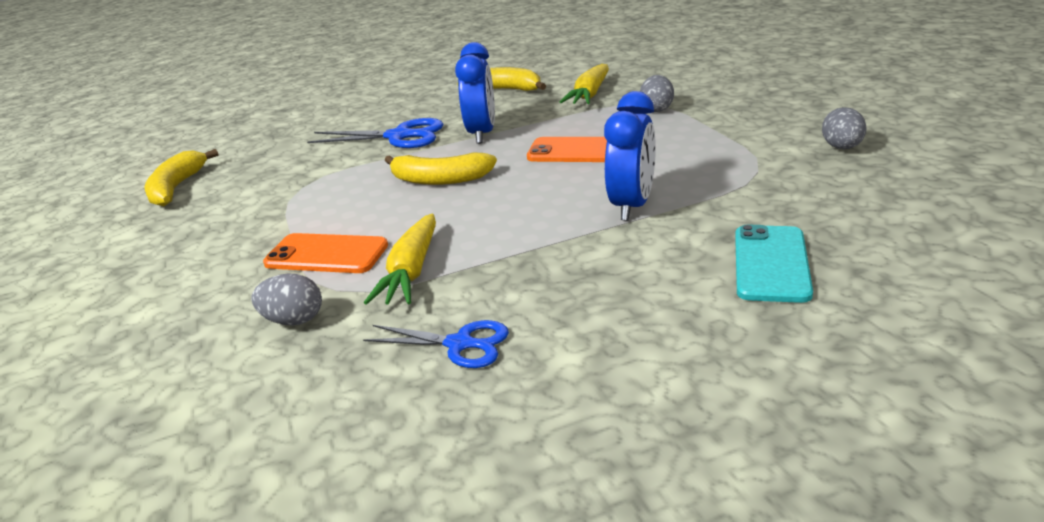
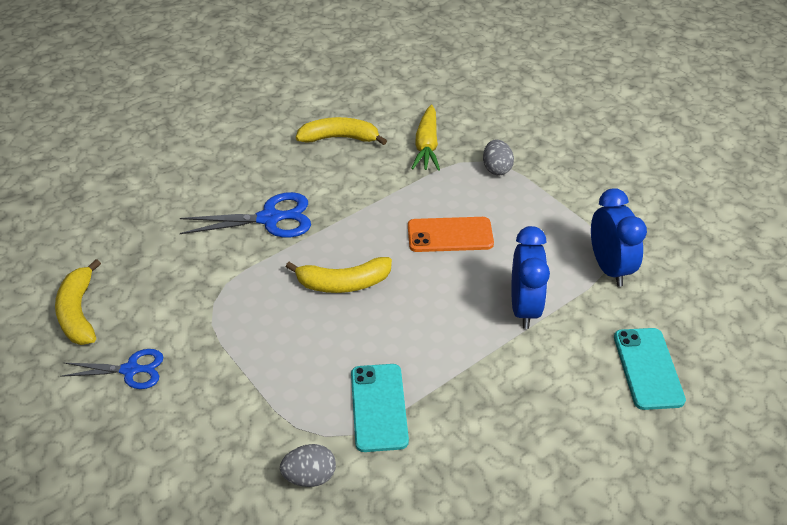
camera: 20 degrees left, 15 degrees up
(326, 254) = (292, 394): orange phone -> none
(411, 272) = (378, 407): yellow carrot -> turquoise phone
(459, 344) = (457, 483): blue scissors -> blue scissors (130, 370)
(482, 134) = (350, 212): blue clock -> blue clock (609, 268)
(842, 148) = (661, 221): grey egg -> none

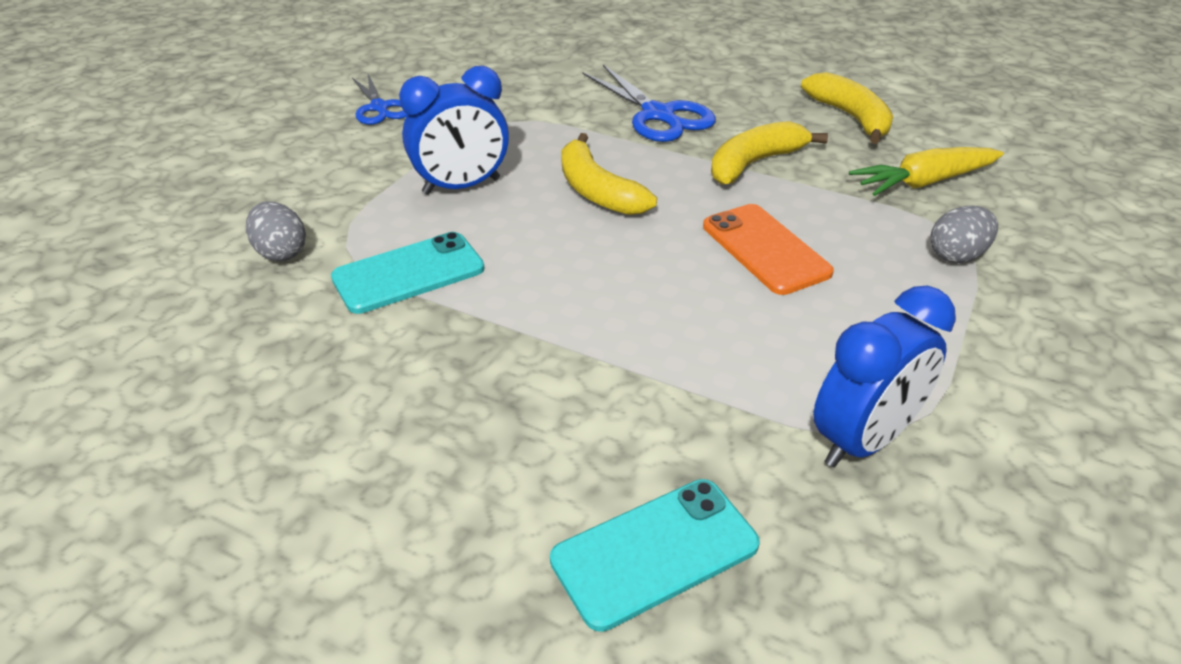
camera: 65 degrees right, 5 degrees down
(79, 312) = (436, 62): yellow banana -> yellow banana (754, 163)
(524, 308) = (680, 358): blue clock -> blue clock (461, 186)

